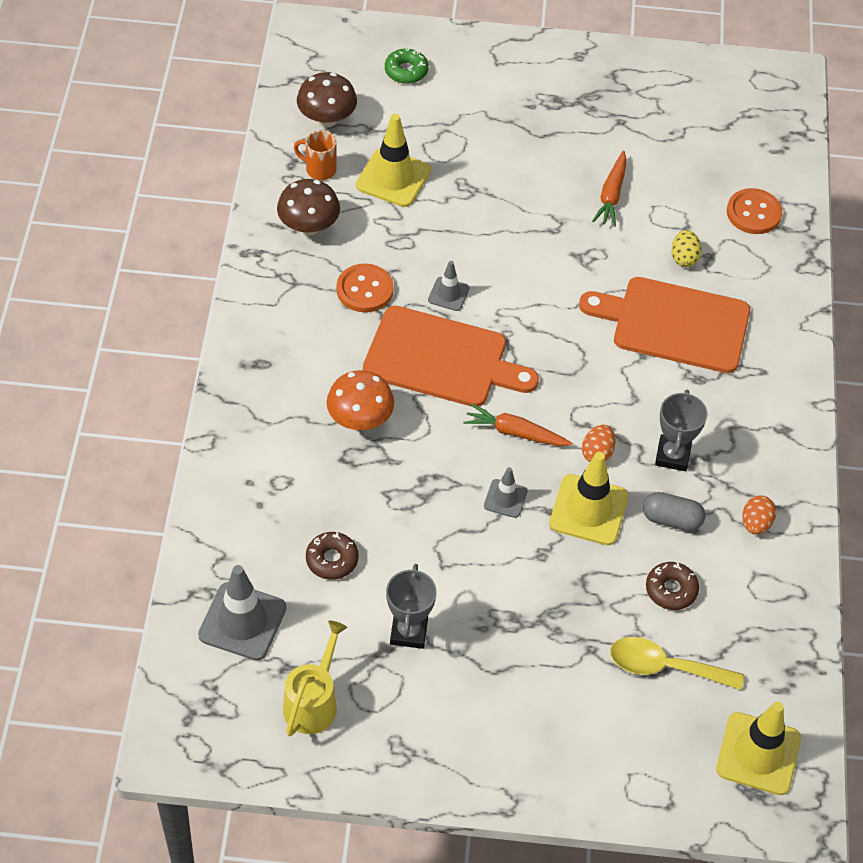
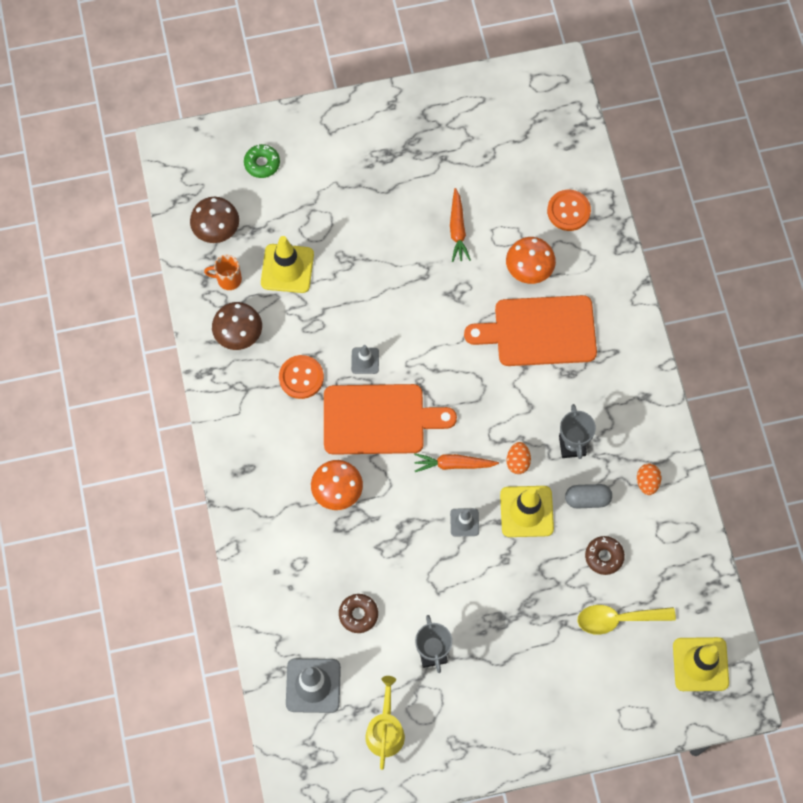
camera: 15 degrees left, 15 degrees up
(684, 258) = (529, 269): yellow egg -> orange mushroom

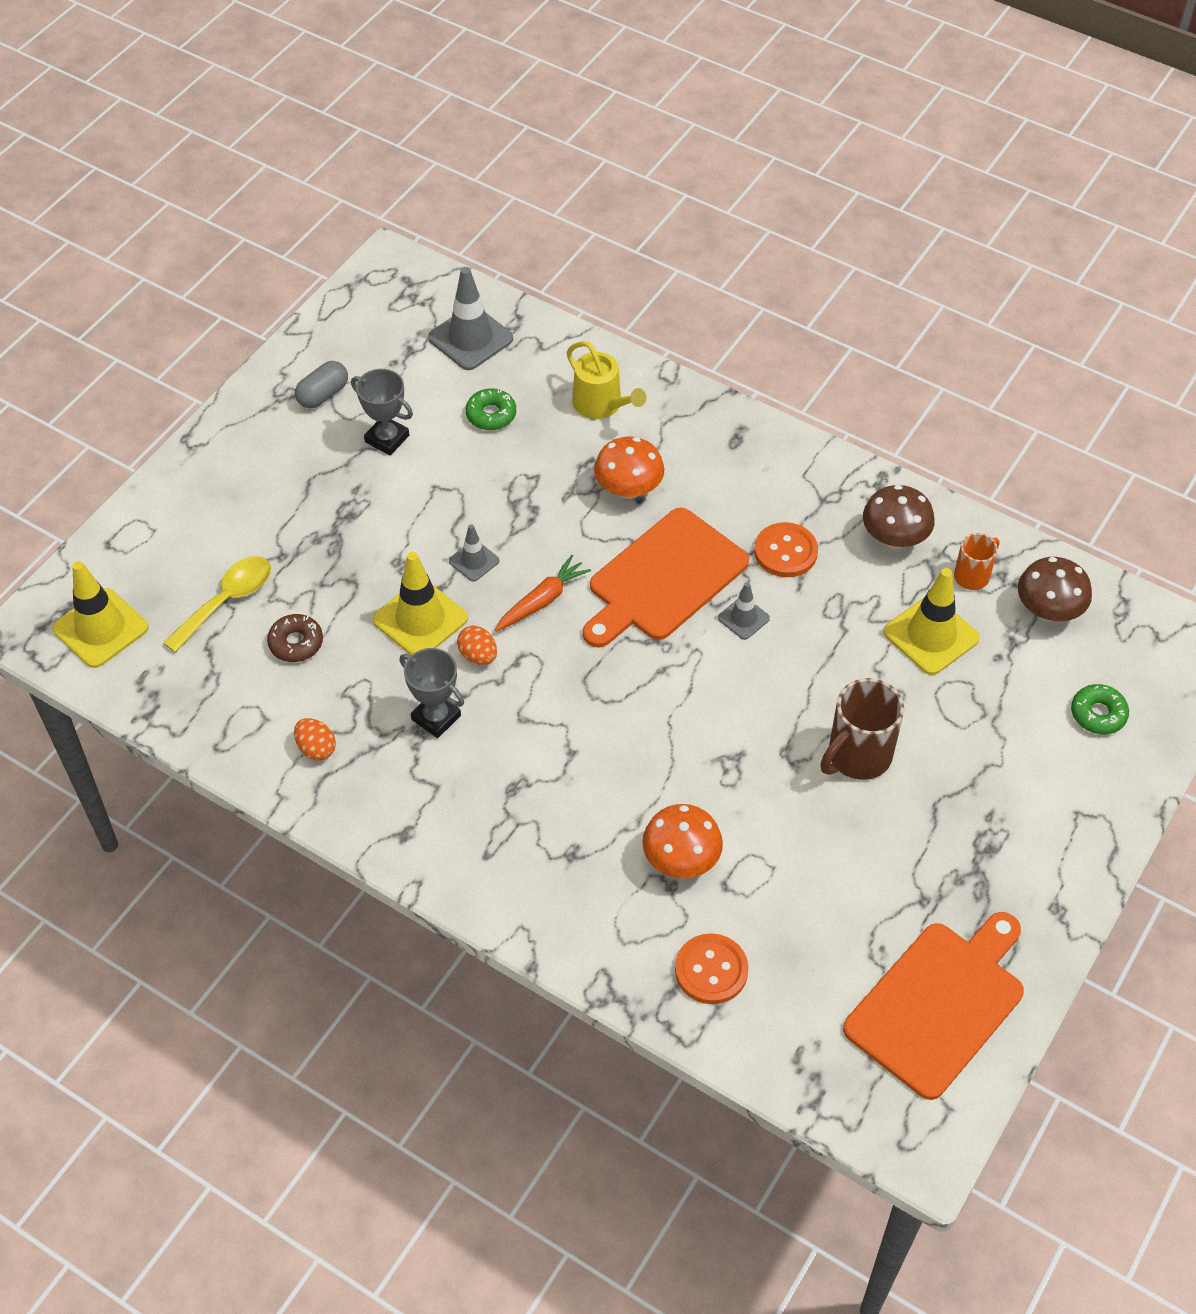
camera: 135 degrees right, 15 degrees down
(358, 614) = (491, 415): brown donut -> green donut
(385, 731) = (367, 356): yellow watering can -> yellow watering can (601, 404)
(394, 243) = (857, 756): none -> brown mug
(457, 229) = (810, 832): orange carrot -> none
(539, 331) = (595, 802): orange cutting board -> orange cutting board (939, 1004)
(587, 499) = (367, 680): grey capsule -> grey capsule (323, 394)

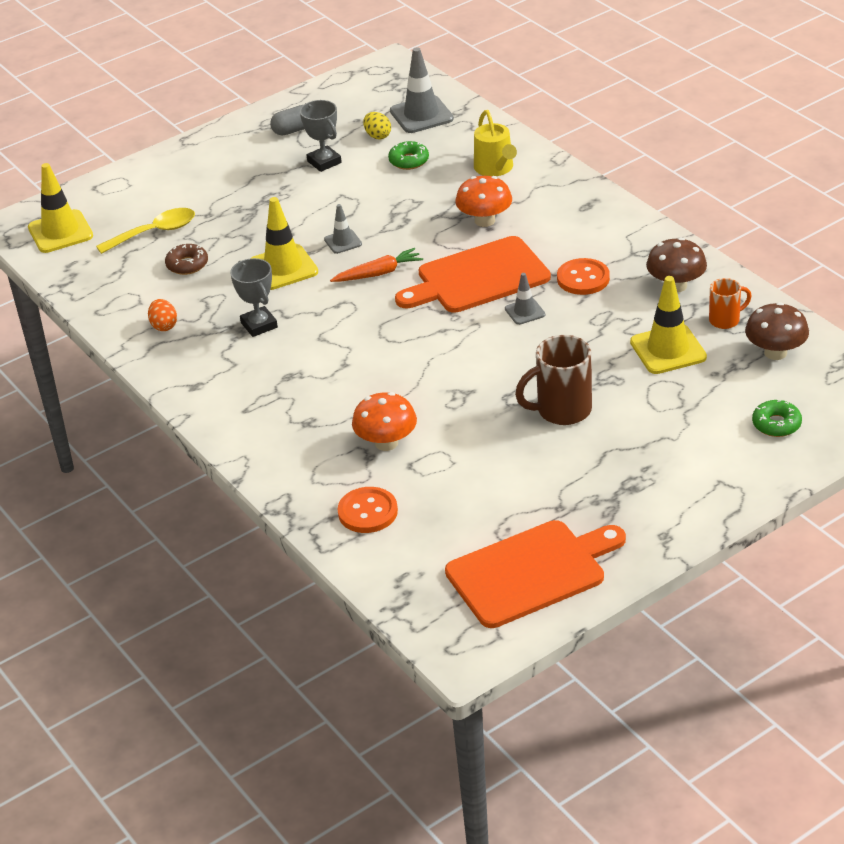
camera: 25 degrees right, 15 degrees down
(433, 383) = (377, 136): none -> yellow egg
(478, 656) = (311, 296): orange egg -> none

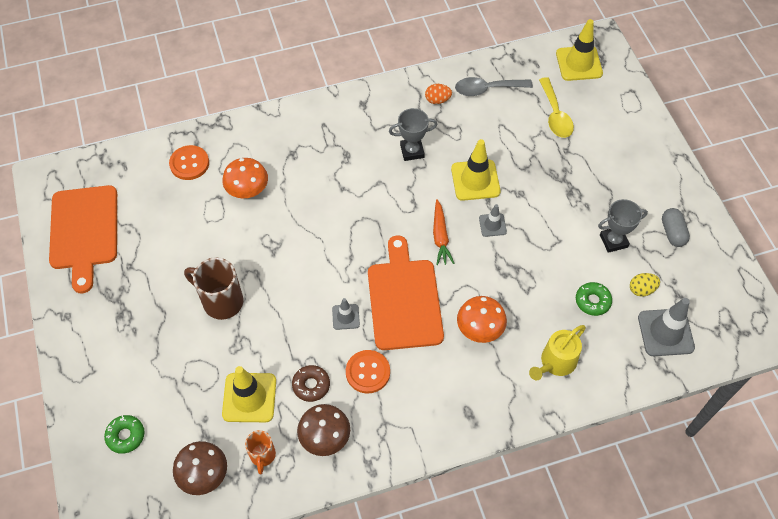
camera: 105 degrees right, 20 degrees up
(130, 291) = (487, 89): none -> grey spoon
(187, 265) = (505, 126): brown donut -> brown donut (311, 385)
(495, 168) = (555, 362): yellow watering can -> yellow watering can turned 45 degrees counterclockwise
(562, 410) = (221, 301): brown mug -> brown mug turned 60 degrees counterclockwise

